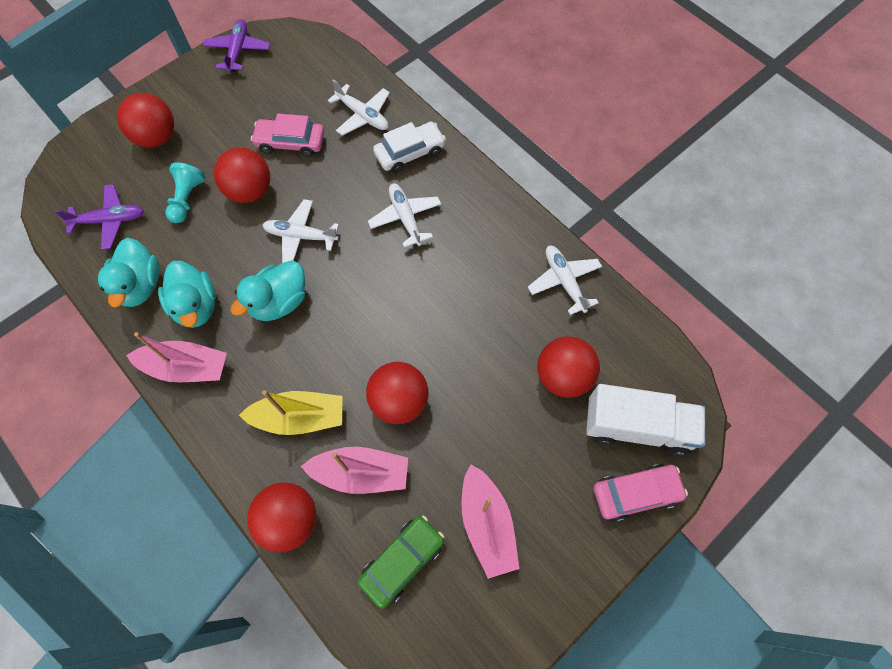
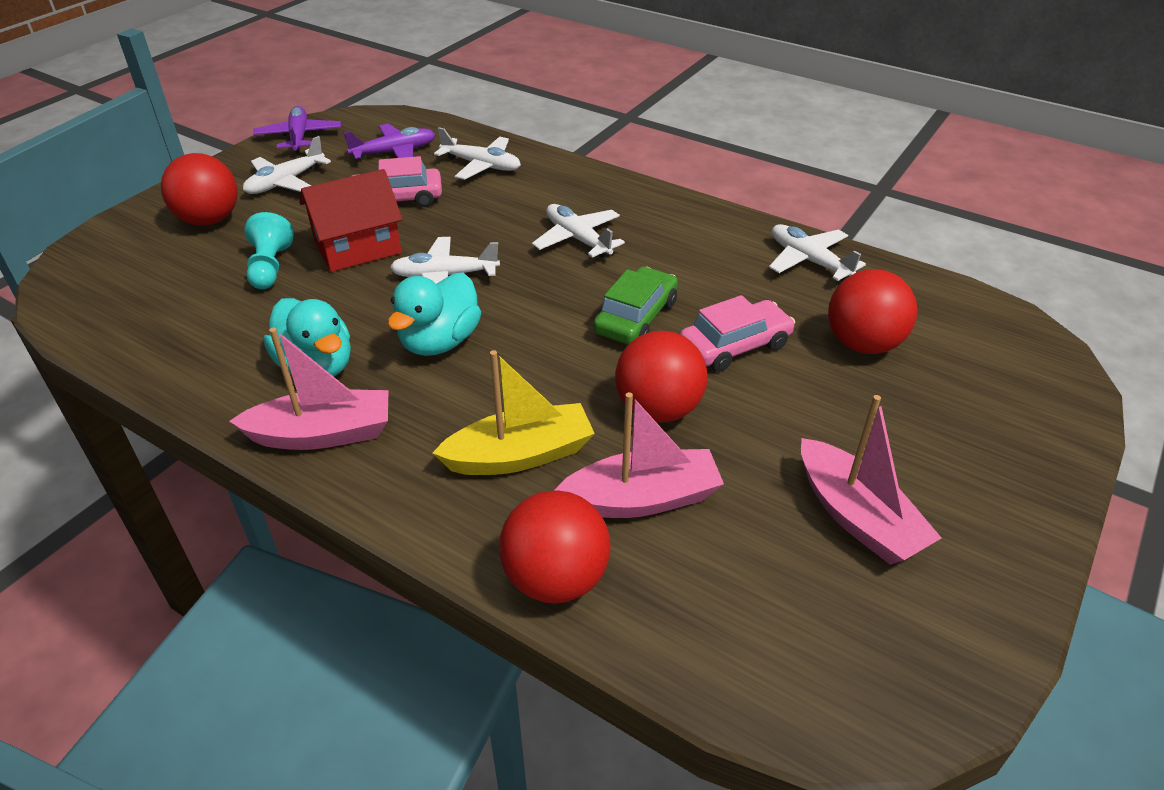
camera: 15 degrees left, 25 degrees down
(110, 220) = (159, 304): purple plane -> purple plane (394, 152)
(140, 285) = (224, 360): turquoise duck -> none
(217, 105) = (285, 182): none -> white plane
(250, 191) = (357, 247): red ball -> red house
(402, 561) = (757, 589): green car -> green car (635, 317)
(410, 153) = (555, 186): white car -> none
(635, 493) = (1034, 439): pink car -> pink car (735, 346)
(637, 427) = (988, 374): white truck -> none

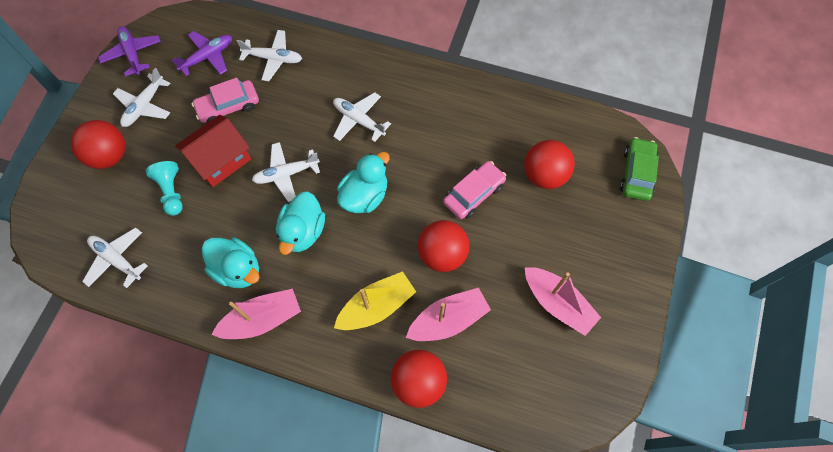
camera: 15 degrees left, 25 degrees up
(554, 319) = (365, 196): none -> turquoise duck
(635, 317) = (412, 183): green car -> green car (636, 173)
(809, 261) = (503, 109): white plane -> white plane (117, 259)

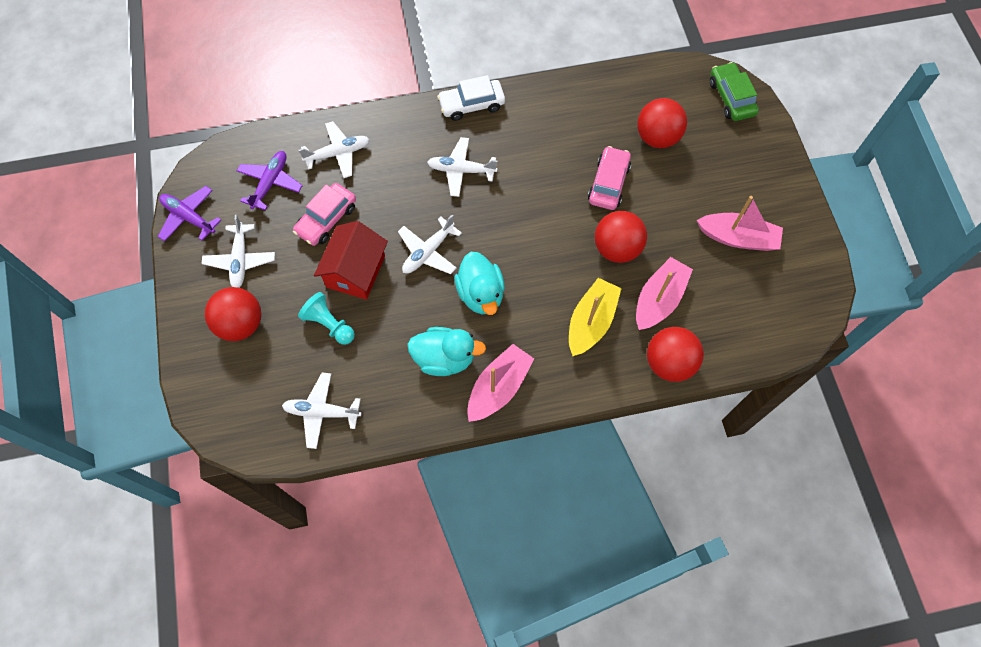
camera: 30 degrees left, 0 degrees up
(365, 196) = (514, 234): turquoise duck -> none
(404, 70) = (471, 105): none -> white car

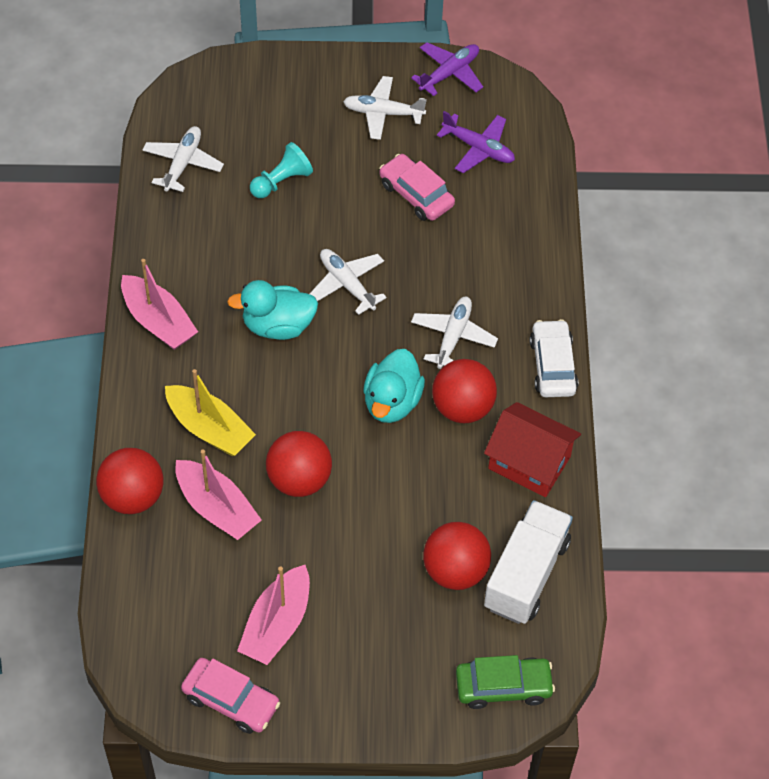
camera: 100 degrees right, 10 degrees down
(241, 324) = (304, 107): red ball -> red ball (462, 408)
(338, 154) = (506, 216): white plane -> none
(355, 271) = (340, 213): red house -> red house (529, 462)
(444, 358) = (209, 278): turquoise duck -> turquoise duck (392, 402)
(608, 183) = (396, 494): pink car -> pink car (231, 700)
(645, 97) = (526, 574): none -> white truck

